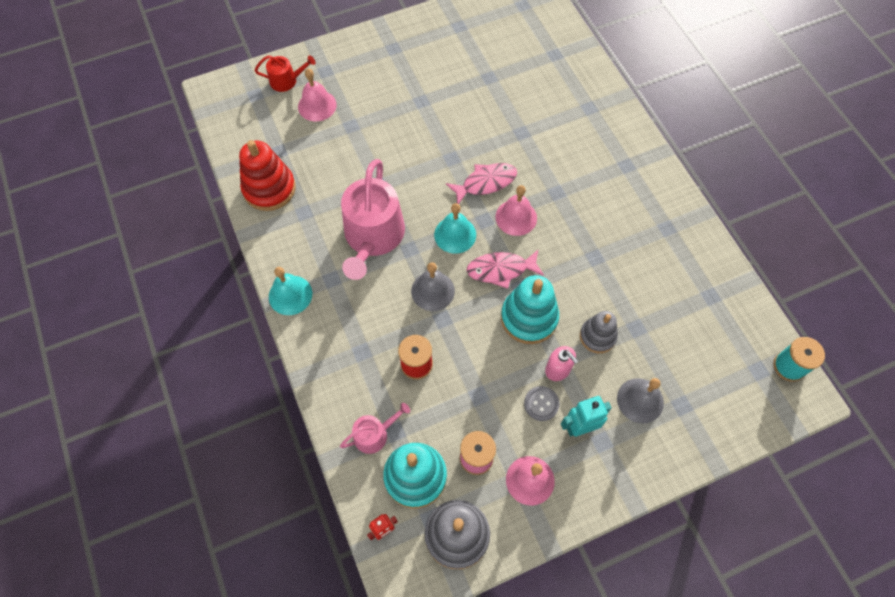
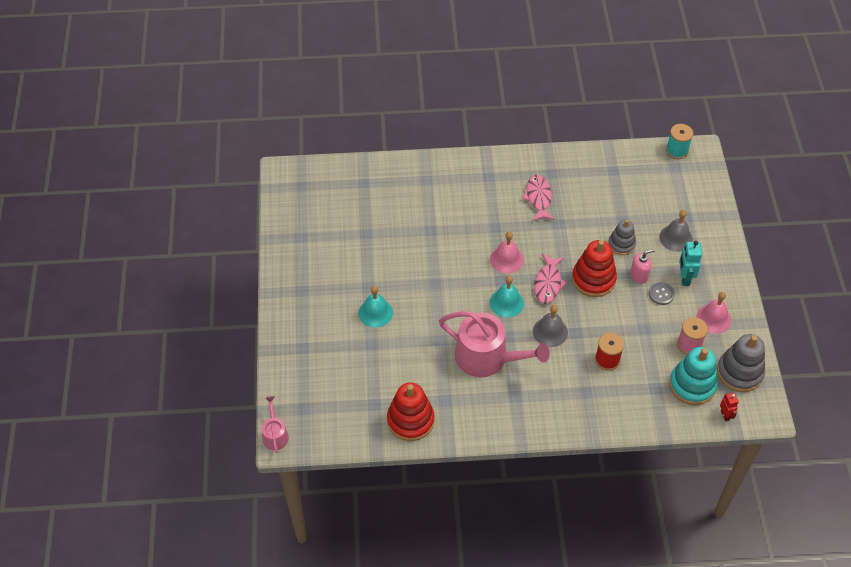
camera: 70 degrees left, 10 degrees down
(286, 80) = (299, 380): red watering can -> none
(290, 295) = (519, 429): turquoise bell -> turquoise bell (375, 312)
(317, 105) = (338, 363): pink bell -> none
(374, 434) = (653, 401): pink watering can -> pink watering can (275, 435)
(485, 183) = (467, 268): pink fish -> pink fish (538, 198)
(529, 318) = (593, 279): turquoise stacking toy -> red stacking toy

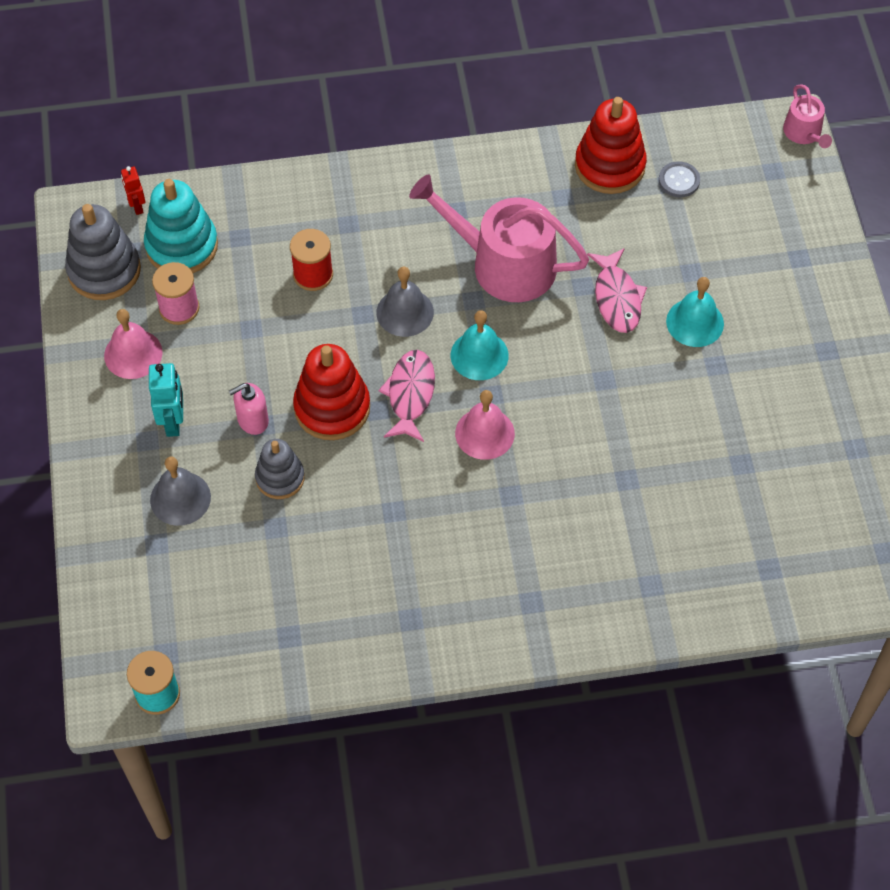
camera: 175 degrees right, 5 degrees up
(538, 198) = (433, 562): pink fish -> pink fish (617, 298)
(661, 294) = (216, 390): grey button -> grey button (679, 180)

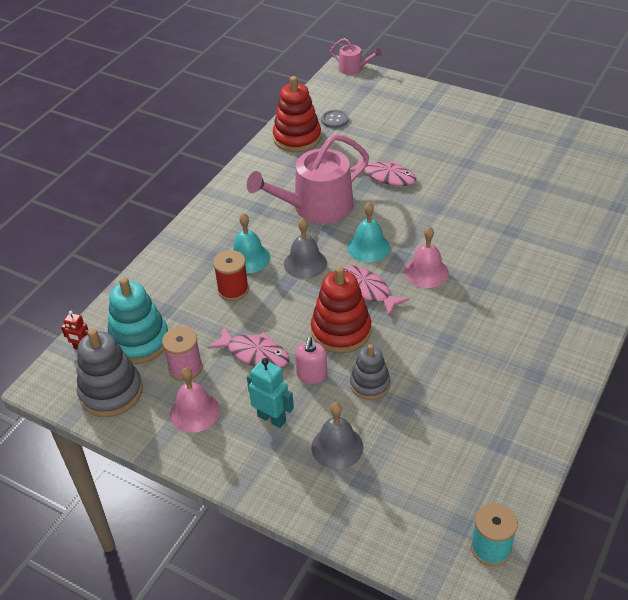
camera: 50 degrees left, 15 degrees down
(242, 353) = (254, 354): none -> pink fish
(695, 322) = (431, 157): turquoise bell -> turquoise bell (248, 258)

